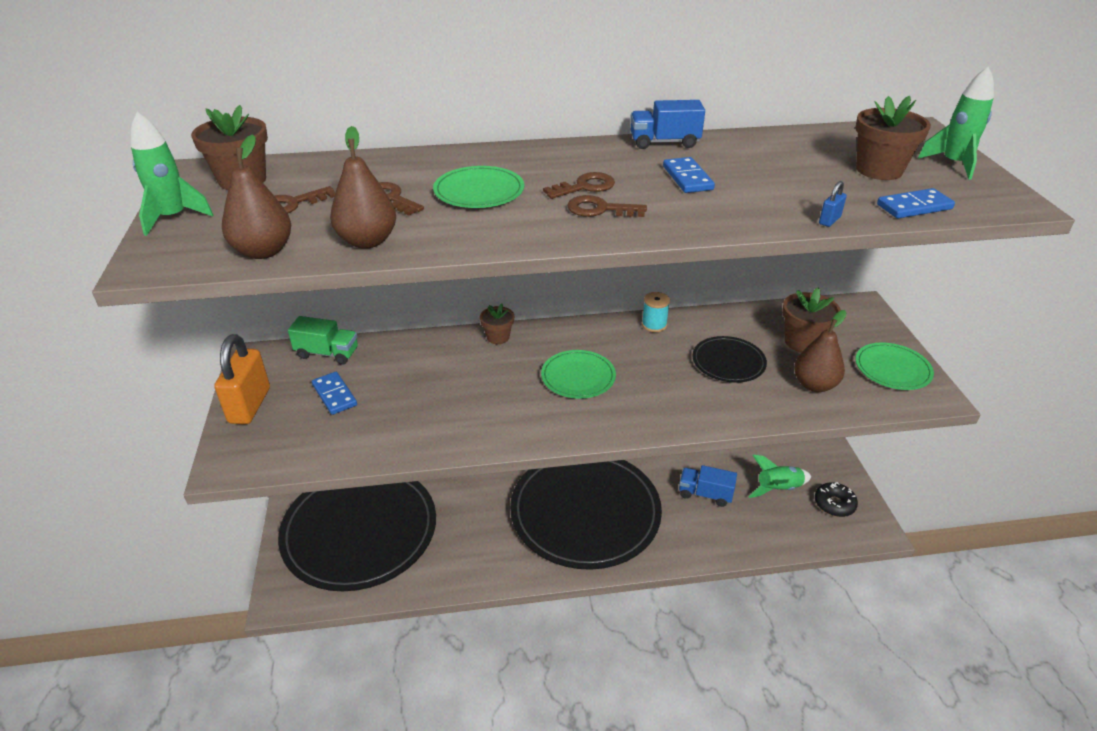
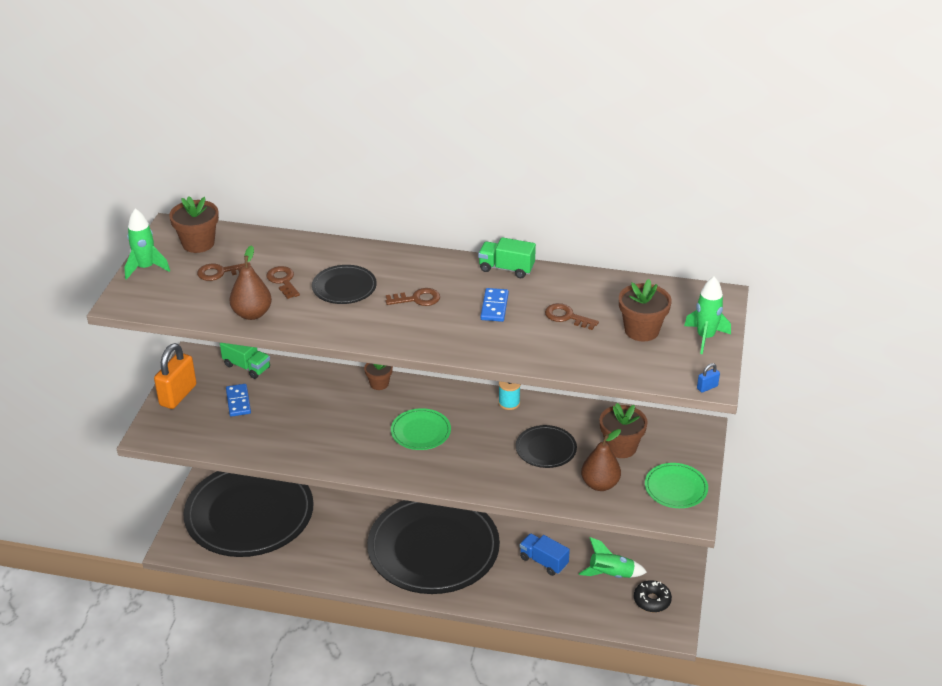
camera: 20 degrees right, 0 degrees up
(263, 251) = (188, 308): brown pear -> none
(479, 191) = (344, 287): green plate -> black plate
(600, 209) = (412, 321): brown key -> brown key (566, 317)
(664, 142) = (506, 268): blue truck -> green truck
(829, 220) = (559, 366): blue padlock -> blue padlock (707, 387)
(914, 207) = (631, 368): blue domino -> none

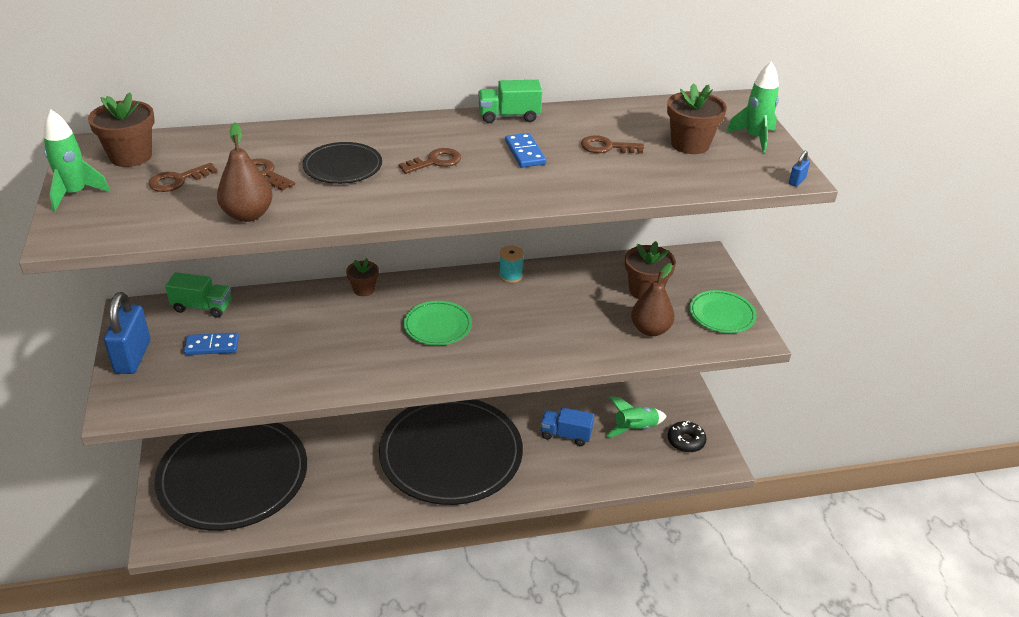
camera: 25 degrees left, 0 degrees up
(178, 395) = (132, 357): orange padlock -> blue padlock
(238, 402) = (212, 346): blue domino -> blue domino turned 60 degrees counterclockwise
(546, 449) = (575, 310): black plate -> none

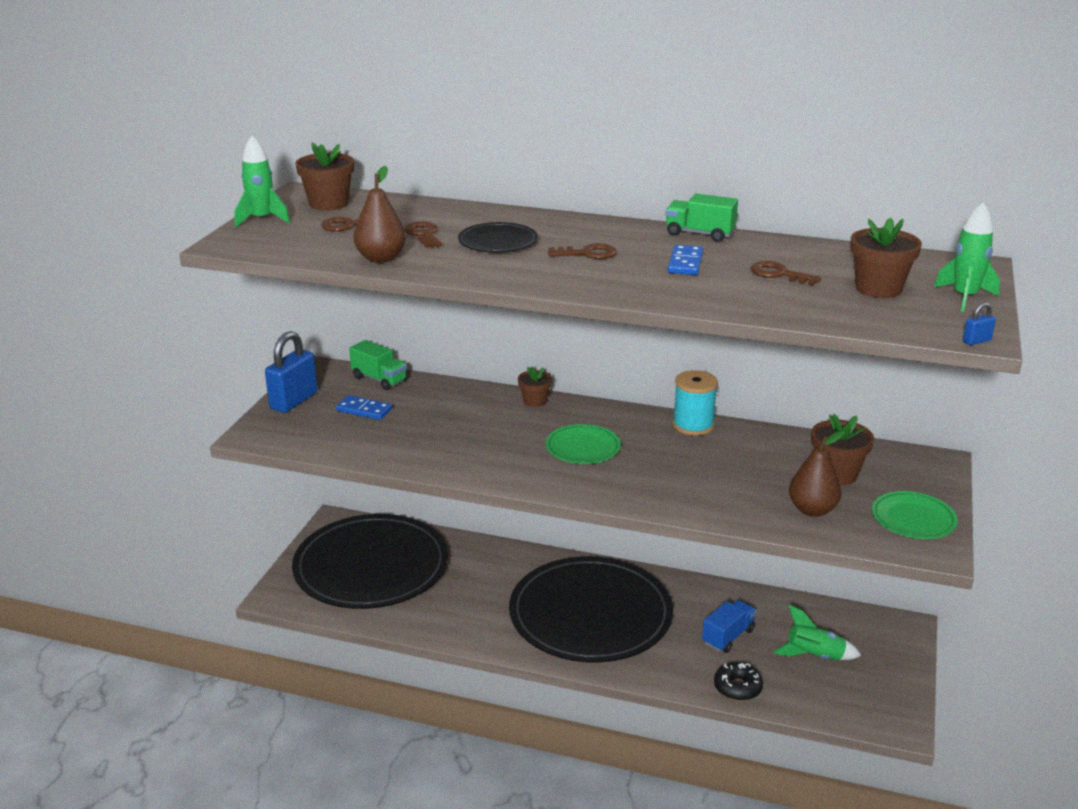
camera: 30 degrees right, 10 degrees down
(510, 276) = (693, 425): turquoise spool -> turquoise spool, size x1.54
(565, 435) = (728, 637): blue truck -> blue truck turned 90 degrees clockwise
(686, 441) = (869, 688): black donut -> black donut (737, 688)

